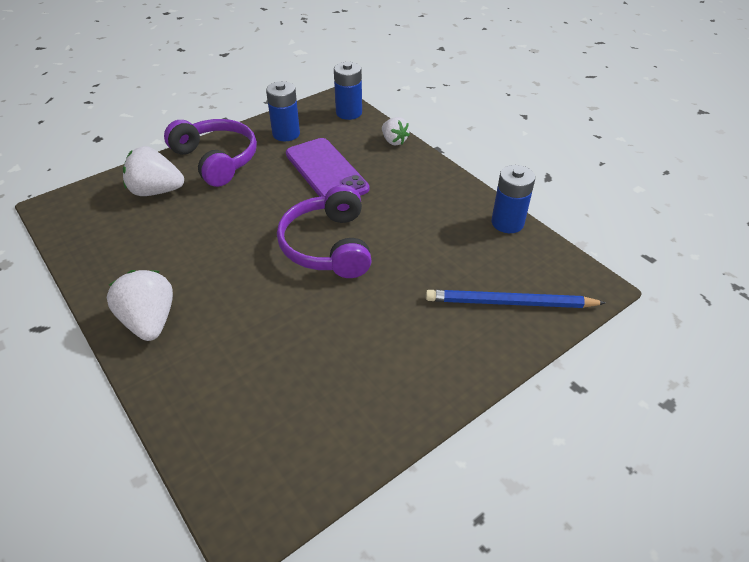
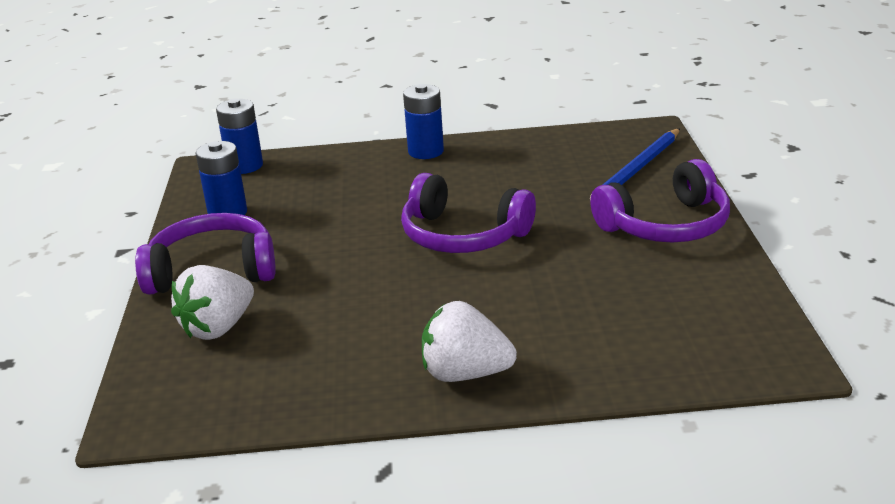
camera: 55 degrees left, 15 degrees down
(326, 171) = (336, 206): purple phone -> none
(394, 141) = (336, 155): white strawberry -> none
(426, 357) = (666, 225): none -> purple headphones
(507, 223) = (535, 139): blue battery -> blue battery (426, 151)

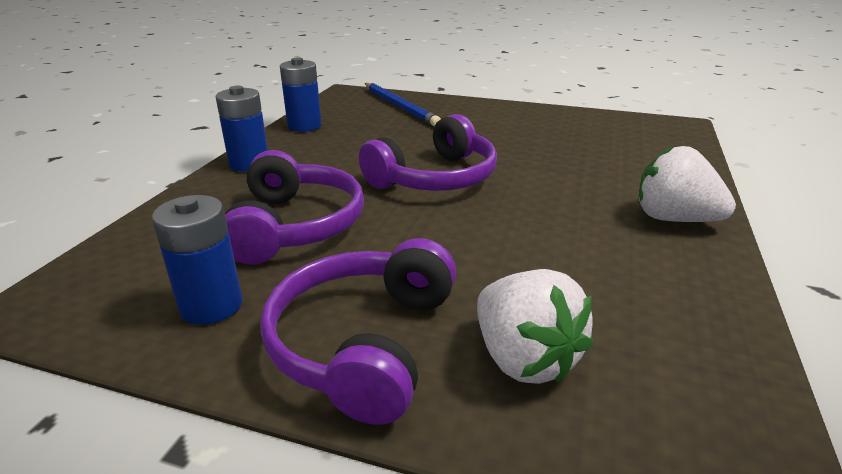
camera: 70 degrees left, 0 degrees up
(245, 166) = (92, 271): blue battery -> blue battery (304, 126)
(465, 374) = (673, 219): white strawberry -> white strawberry turned 90 degrees clockwise
(666, 225) = (490, 116): purple headphones -> purple headphones (295, 226)

